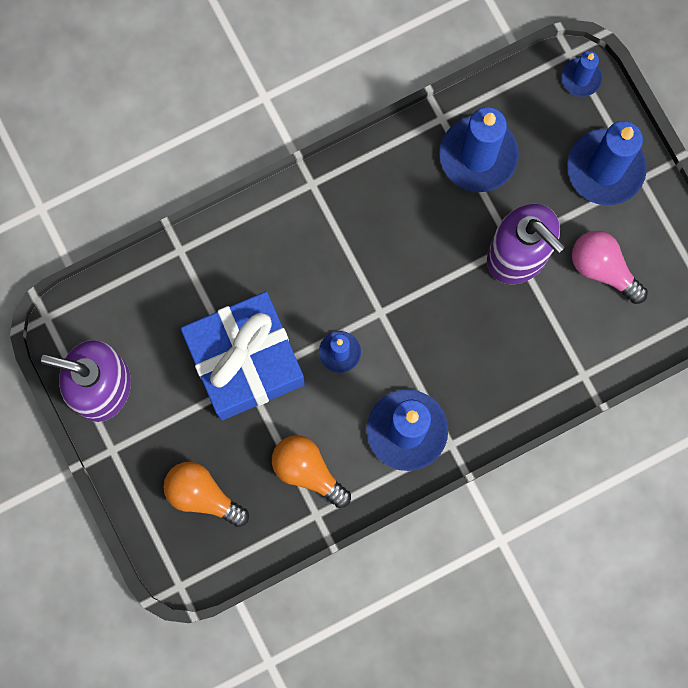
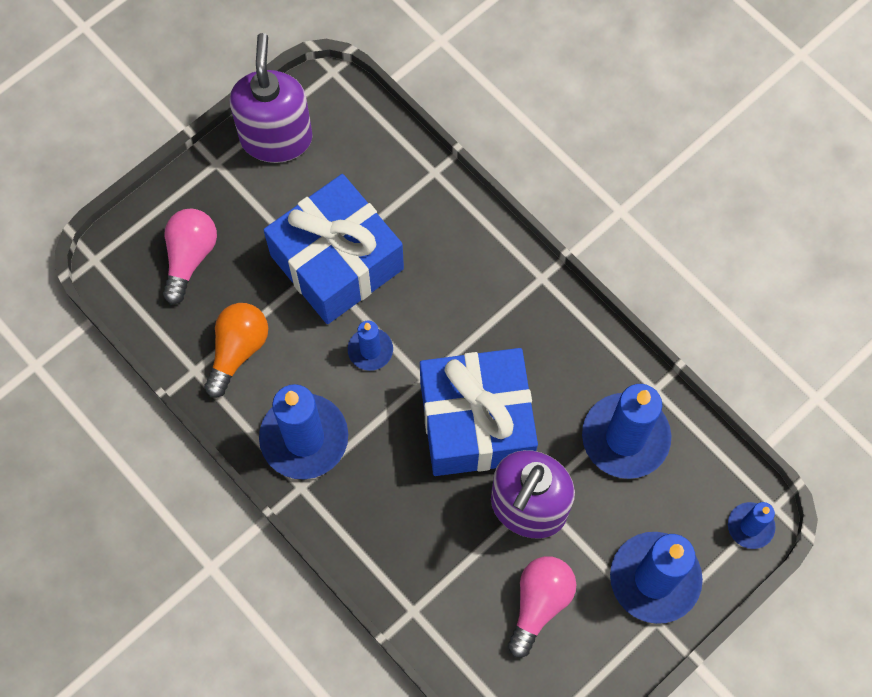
camera: 75 degrees right, 10 degrees down
(202, 495) = (190, 257): orange light bulb -> pink light bulb
(431, 277) = (476, 422): none -> blue gift

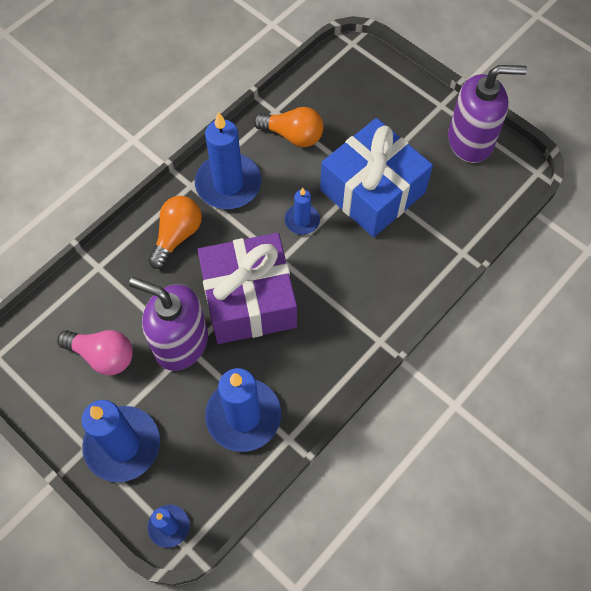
camera: 85 degrees right, 5 degrees down
(190, 257) = (362, 98): pink light bulb -> none
(376, 507) = (177, 236): none -> orange light bulb
(476, 422) = (249, 300): blue gift -> purple gift

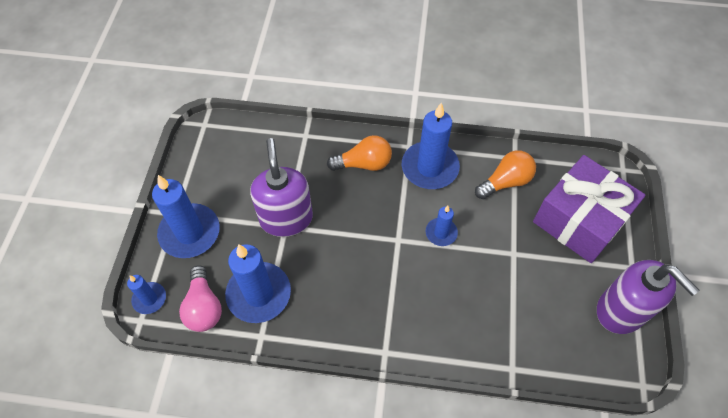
camera: 55 degrees right, 5 degrees down
(103, 356) = (244, 180): pink light bulb -> pink light bulb (204, 307)
(249, 300) = (350, 239): purple gift -> purple gift (579, 219)
(293, 135) = (505, 182): orange light bulb -> orange light bulb turned 105 degrees counterclockwise
(372, 191) = (507, 265): blue gift -> none

